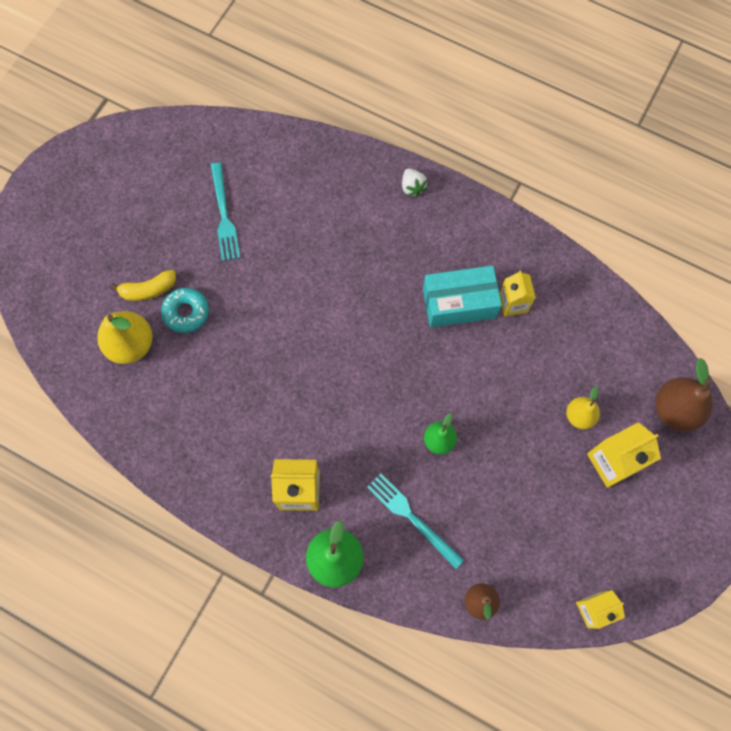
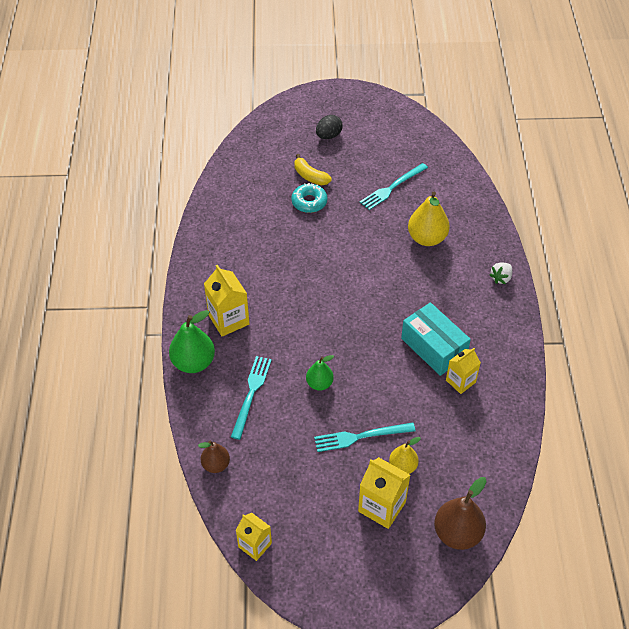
camera: 60 degrees right, 20 degrees down
(99, 235) = (328, 136): none -> black egg
(131, 344) = (267, 186): yellow pear -> yellow pear (427, 238)
(525, 436) = (360, 437): none -> turquoise fork

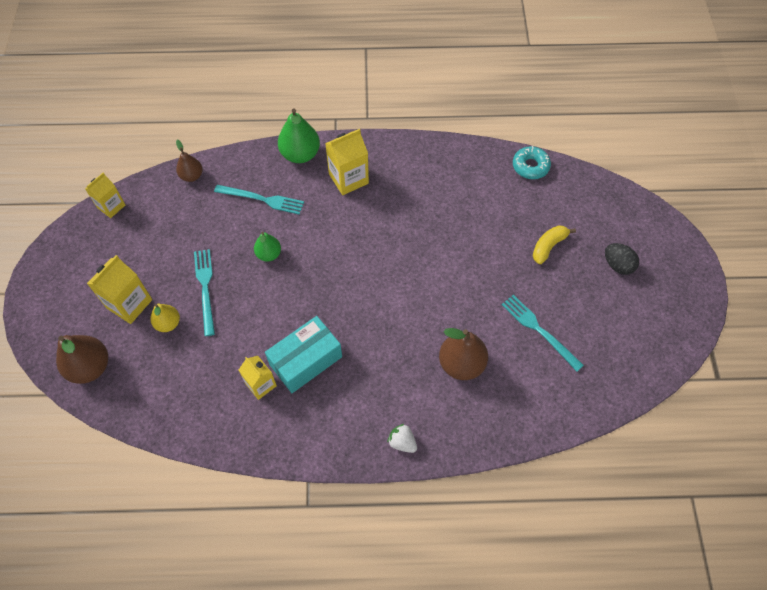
camera: 90 degrees right, 10 degrees up
(309, 202) = (508, 245): turquoise donut -> turquoise donut (530, 166)
(427, 238) = (461, 364): yellow pear -> brown pear

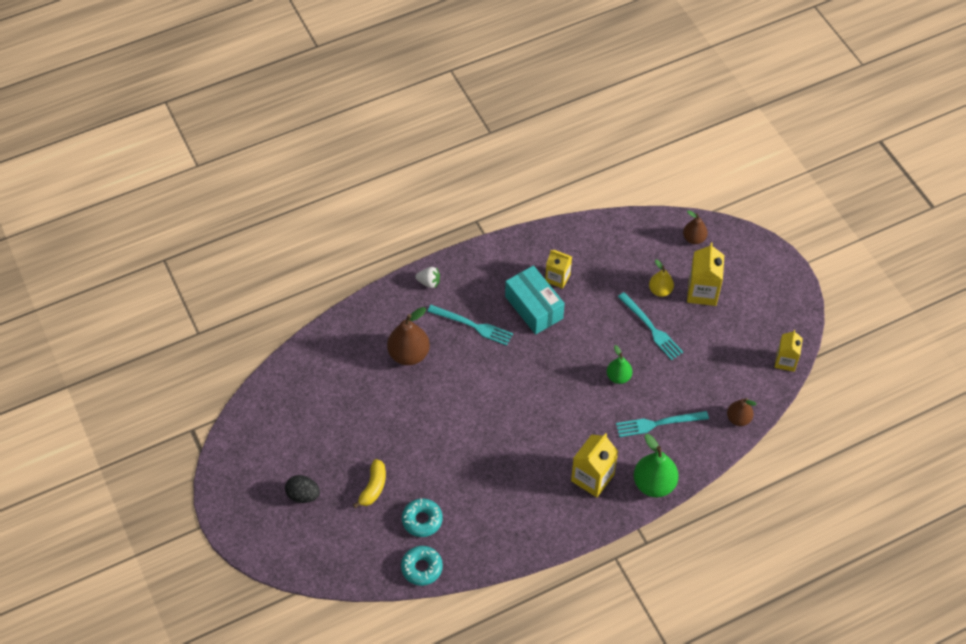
camera: 155 degrees right, 5 degrees down
(90, 367) = (694, 238): brown pear -> brown pear, size x0.60
(306, 361) = (533, 307): turquoise box -> turquoise box turned 60 degrees counterclockwise
(514, 202) = (422, 520): none -> turquoise donut
(539, 330) = (354, 407): turquoise fork -> turquoise fork (472, 325)

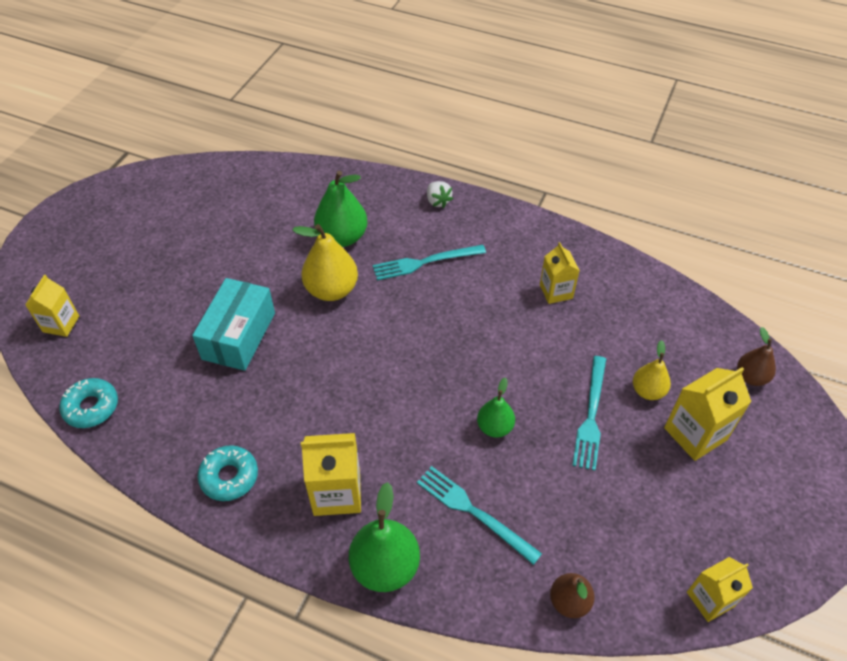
camera: 50 degrees right, 5 degrees down
(303, 495) = (112, 261): black egg -> none
(334, 552) = (61, 324): none -> yellow carton
(373, 487) = (163, 306): yellow banana -> none
(409, 354) = (342, 237): brown pear -> green pear
(422, 520) = (153, 369): turquoise donut -> turquoise donut (229, 477)
(447, 388) = (331, 290): none -> yellow pear
(472, 325) = (425, 262): turquoise fork -> turquoise fork turned 90 degrees clockwise
(533, 307) = (499, 295): turquoise box -> turquoise box (239, 336)

